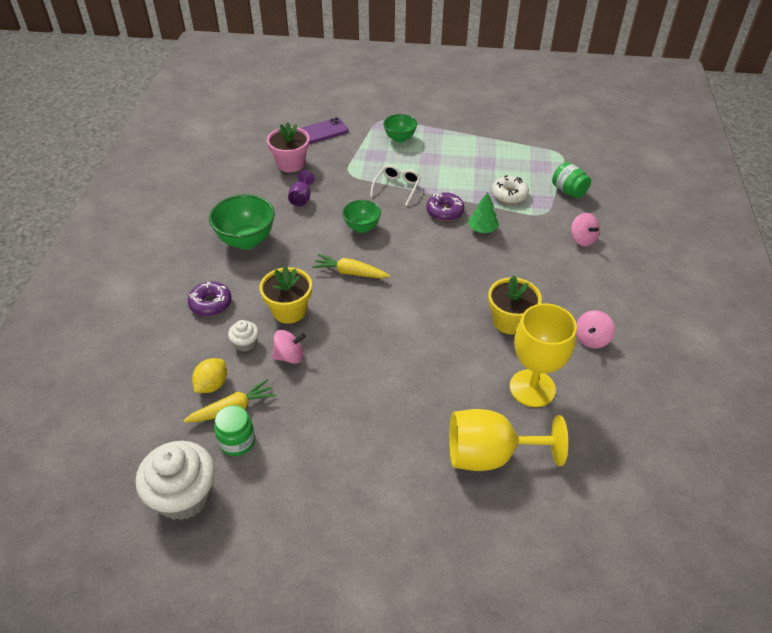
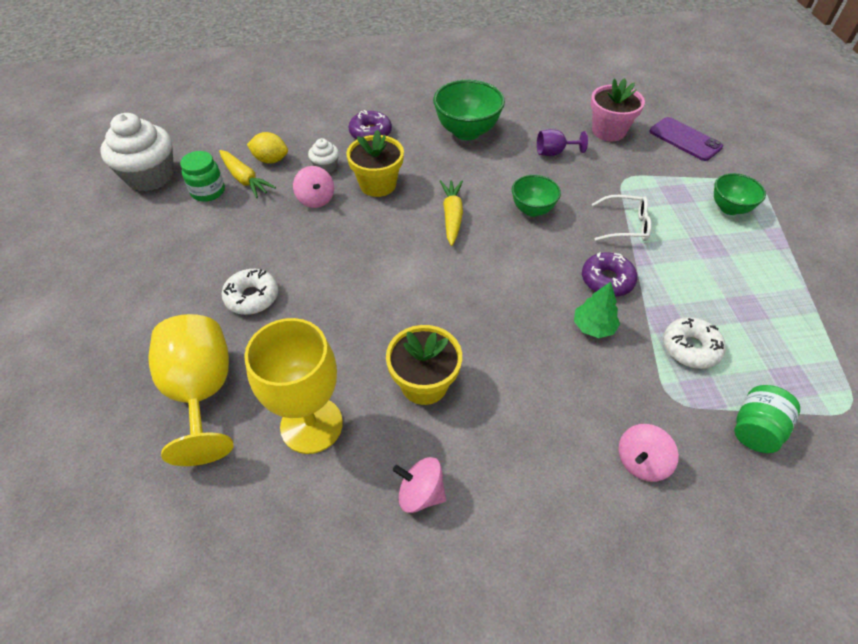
camera: 75 degrees right, 5 degrees up
(397, 414) = (252, 297): none -> white donut

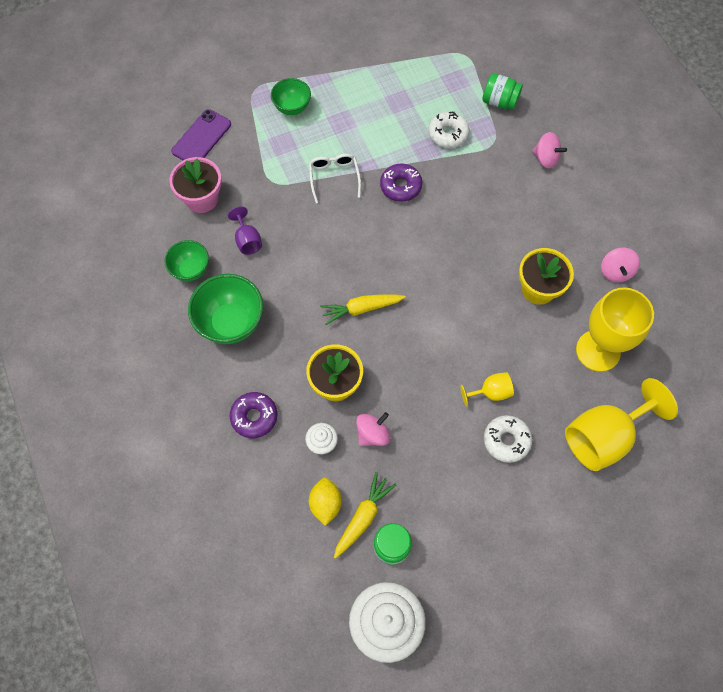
camera: 105 degrees left, 15 degrees up
(312, 298) = (490, 392): none -> yellow goblet
(532, 210) = (334, 247): green bowl -> green bowl (191, 270)
(593, 327) = (449, 191): green tree -> none

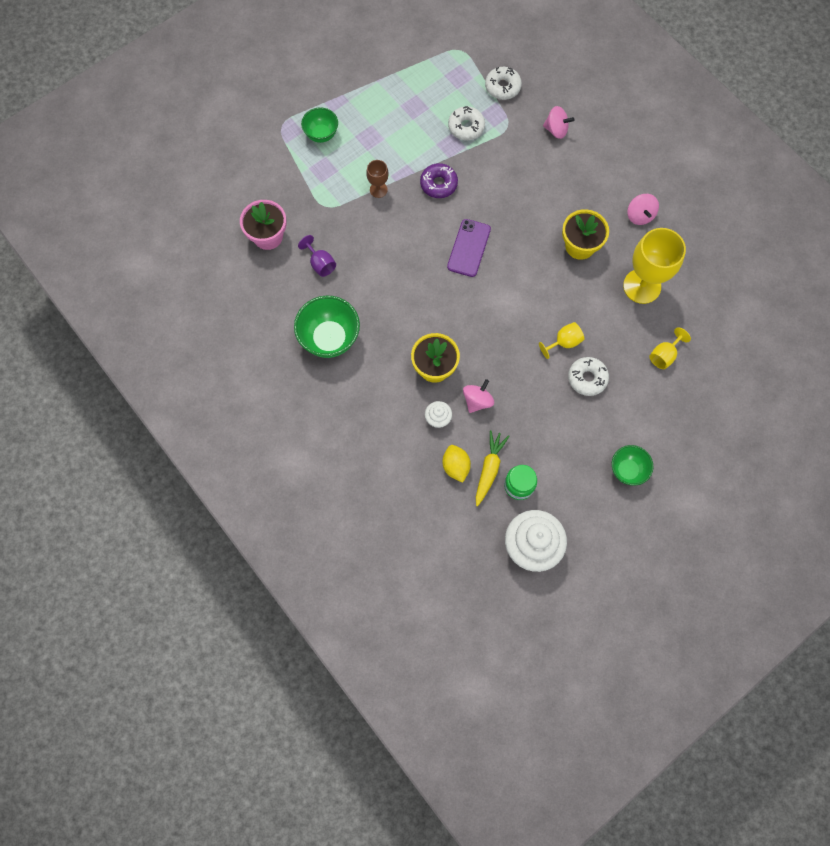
camera: 15 degrees left, 5 degrees up
(191, 270) = (279, 301): green bowl -> green bowl (627, 470)
(201, 138) = (249, 181): purple phone -> purple phone (469, 248)
(254, 417) = (375, 412): purple donut -> none
(334, 177) = (378, 190): white glasses -> brown goblet
(361, 309) = (437, 299): yellow carrot -> none
(499, 101) = (502, 87): green jar -> white donut
(604, 436) = (664, 355): yellow goblet -> yellow goblet, size x0.49

